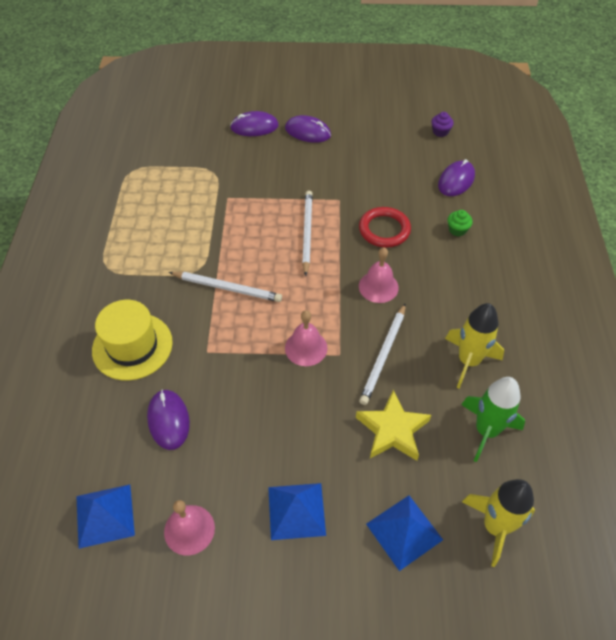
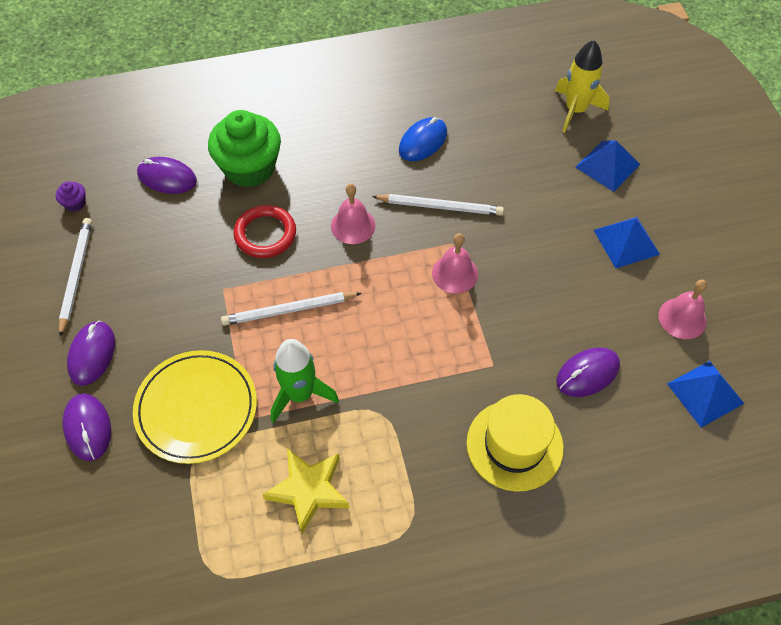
camera: 105 degrees left, 5 degrees up
(227, 288) = (399, 371): white pencil -> white pencil (76, 275)
(246, 175) = (196, 408): none -> yellow plate
(392, 430) = (519, 187): yellow star -> yellow star (308, 490)
(457, 230) = (249, 168): green cupcake -> green cupcake, size x2.49
(468, 361) = (423, 141): yellow rocket -> blue mouse
(486, 430) = (492, 122): green rocket -> green rocket (300, 394)

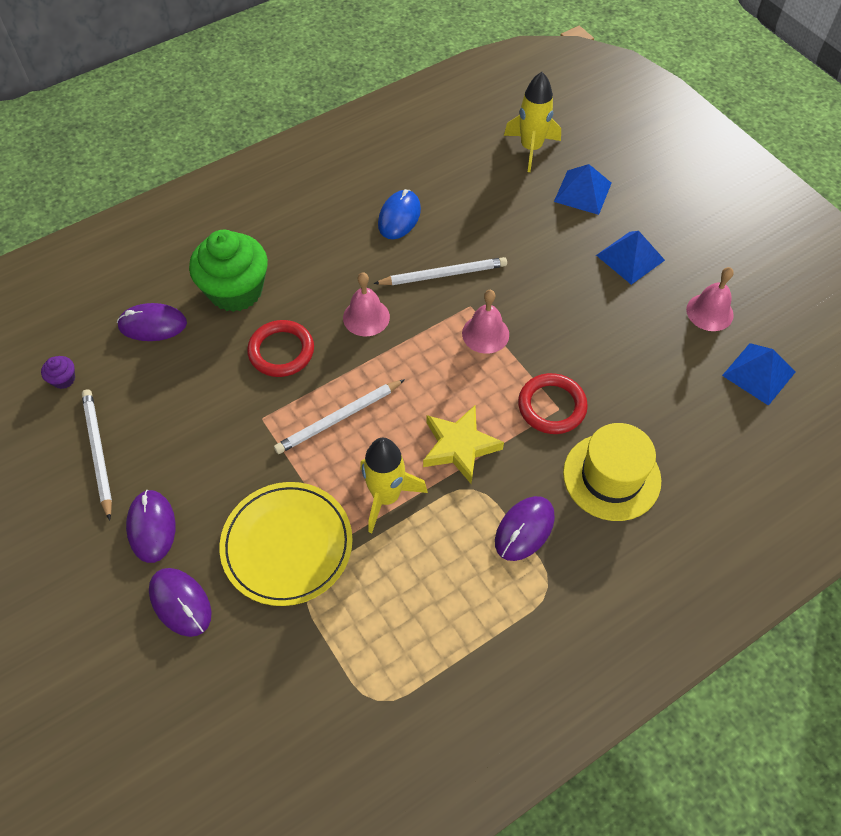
camera: 20 degrees left, 0 degrees up
(300, 394) = (386, 496): green rocket -> yellow rocket
(308, 490) = (435, 586): yellow star -> yellow star (459, 446)
(487, 360) = (552, 406): none -> red ring
(587, 373) = (648, 389): purple mouse -> purple mouse (524, 529)

